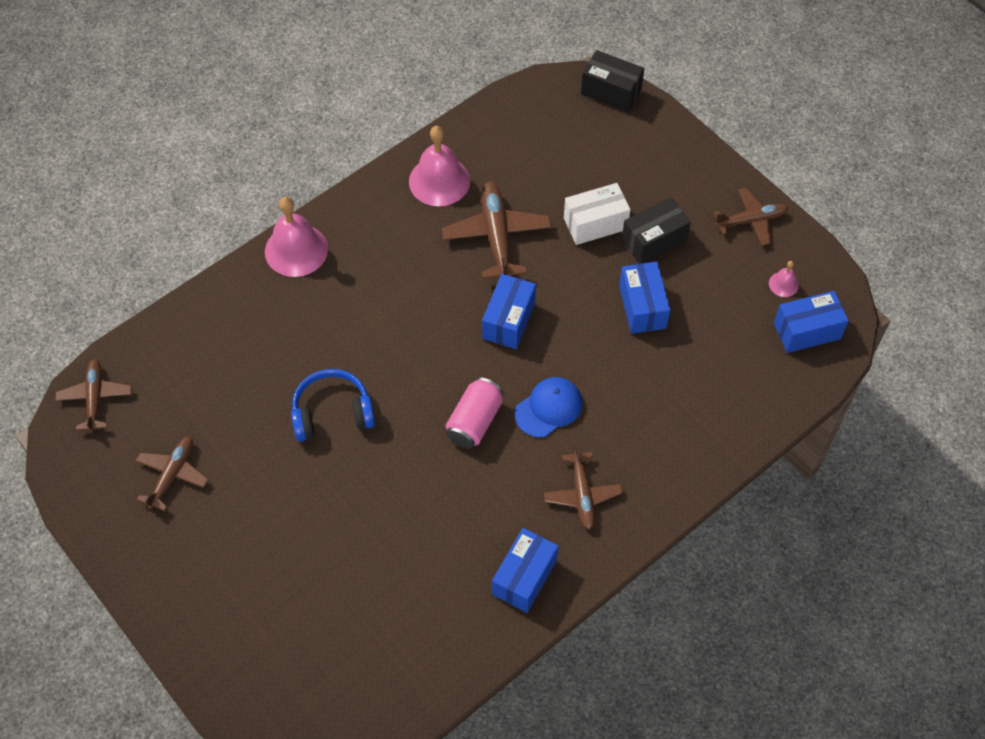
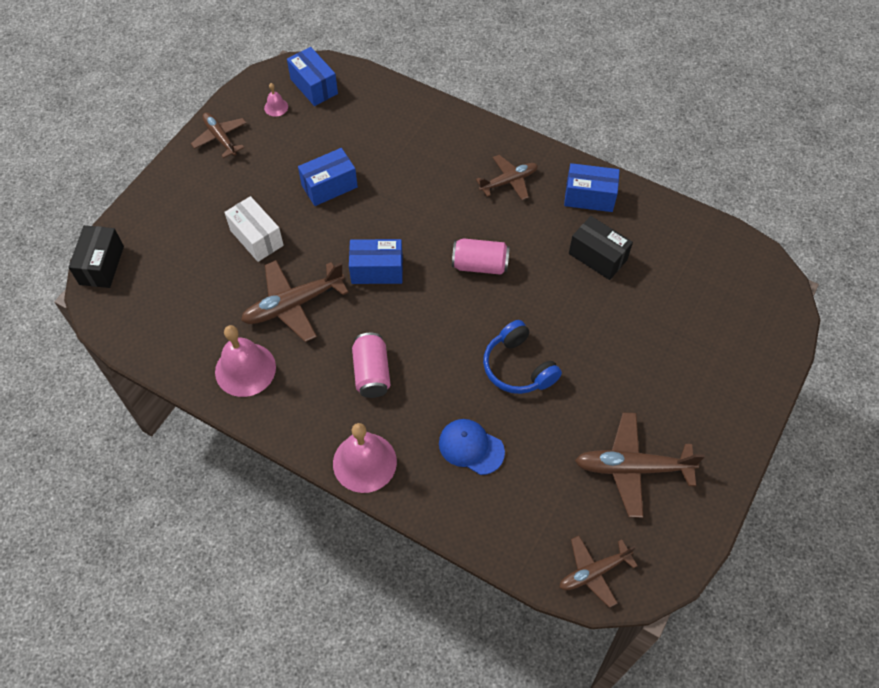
camera: 110 degrees left, 0 degrees up
(172, 475) = (632, 468): brown plane -> brown plane, size x1.54
(387, 281) = (372, 373): none -> pink can
(548, 408) = (446, 221): blue cap -> blue cap (471, 447)
(653, 241) = (261, 194): black box -> black box (597, 257)

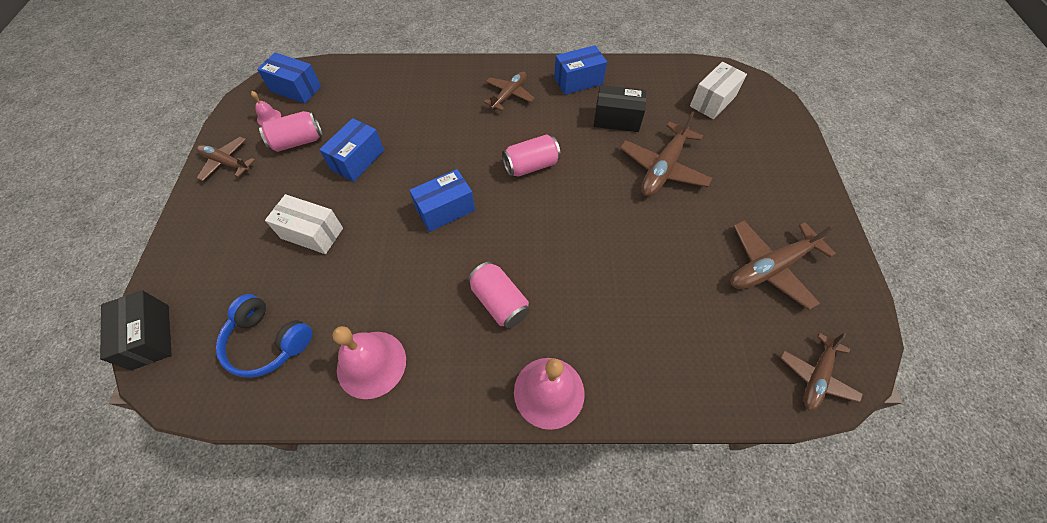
camera: 30 degrees left, 0 degrees up
(288, 144) = (298, 141): none -> pink can
(293, 305) = (385, 276): brown plane -> brown plane (663, 168)
(471, 447) = (633, 322): blue cap -> none
(518, 367) = (621, 232): blue headphones -> blue headphones (268, 342)
(715, 283) = (712, 101): none -> white box

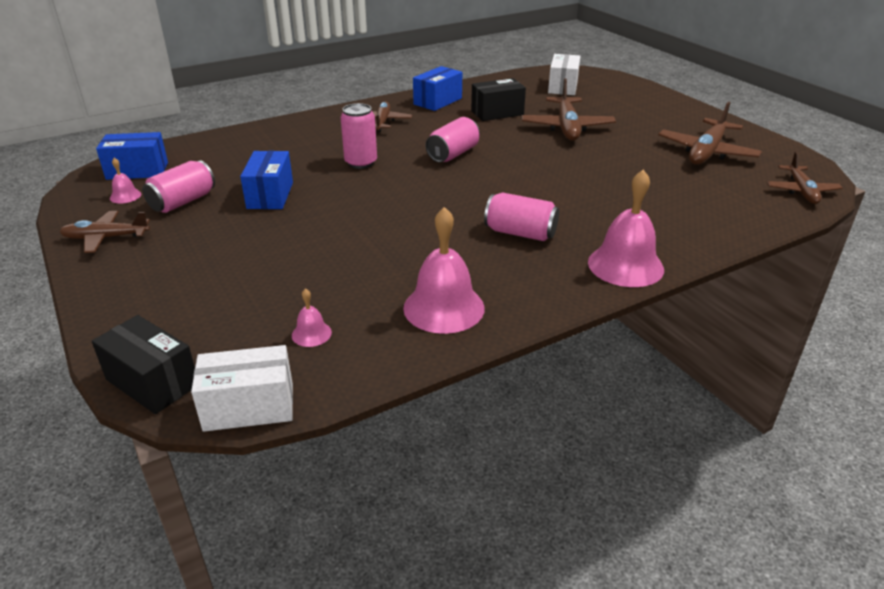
camera: 30 degrees left, 25 degrees down
(268, 342) = (311, 334): blue headphones -> pink bell
(312, 233) = (275, 252): white box -> white box (249, 407)
(445, 210) = (402, 199): blue box -> none
(451, 146) = (361, 163): none -> pink can

